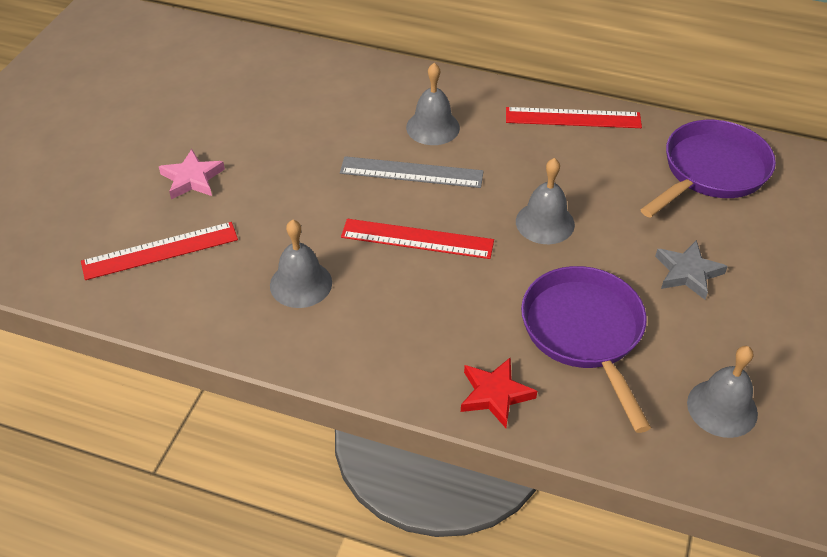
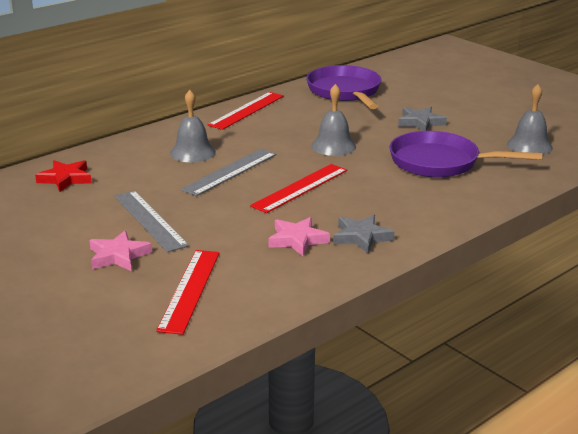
camera: 60 degrees left, 20 degrees down
(270, 166) = (150, 220): none -> grey ruler
(301, 284) = (297, 240): grey bell -> pink star
(341, 331) = (361, 237): none -> grey star
(495, 394) = (466, 202): red star -> red star (65, 179)

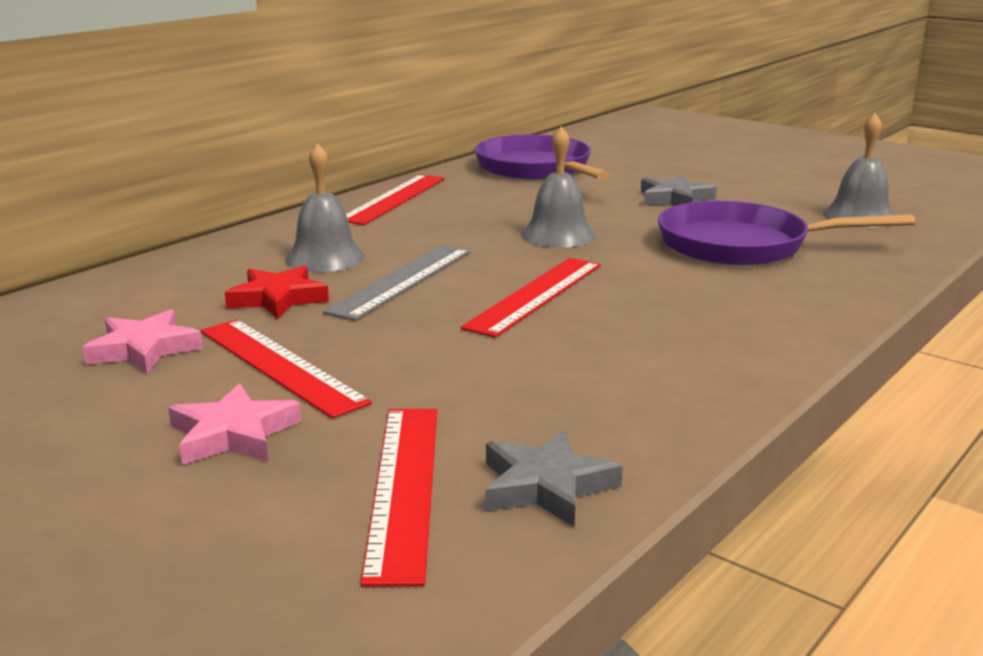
camera: 10 degrees left, 5 degrees down
(65, 179) = (100, 311): red star -> red star (278, 298)
(150, 220) = (280, 365): grey ruler -> red ruler
(297, 240) = (574, 376): pink star -> pink star (144, 349)
(361, 237) = (687, 362): grey star -> grey star (546, 486)

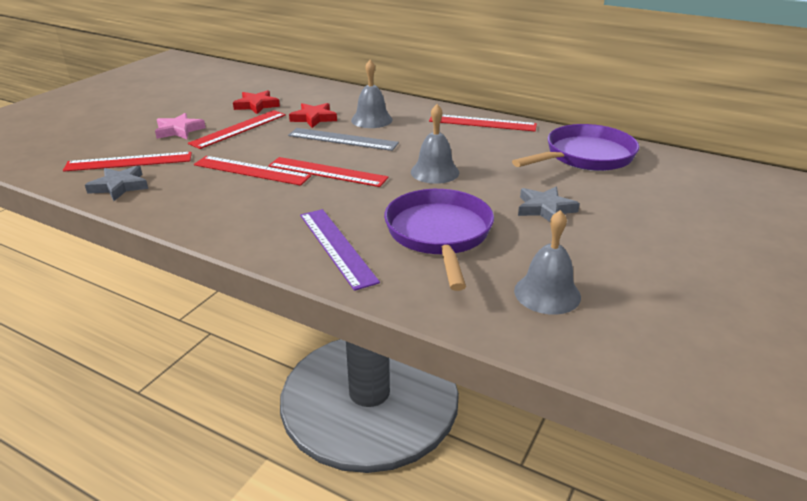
camera: 80 degrees right, 10 degrees up
(144, 349) = (256, 105): pink star -> red star
(508, 351) = (251, 170): none -> red ruler
(783, 297) = (336, 247): none -> purple ruler

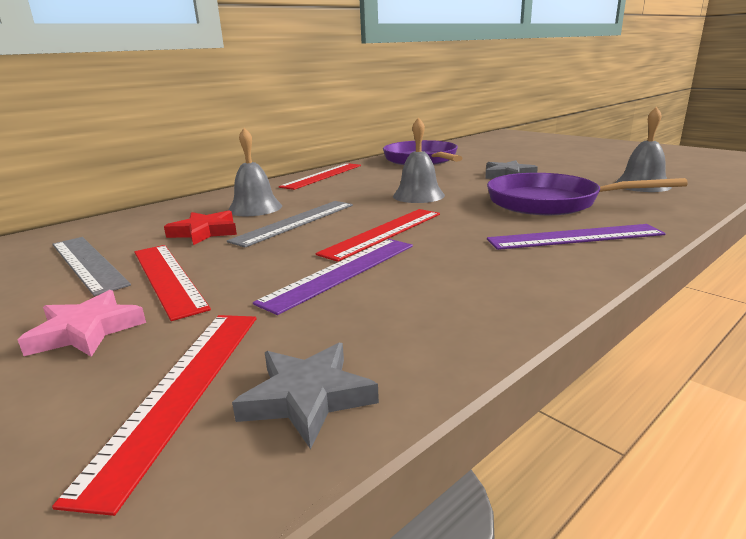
camera: 70 degrees left, 10 degrees down
(251, 170) = (341, 272): red ruler -> purple ruler
(256, 105) = (87, 263): red star -> grey ruler

